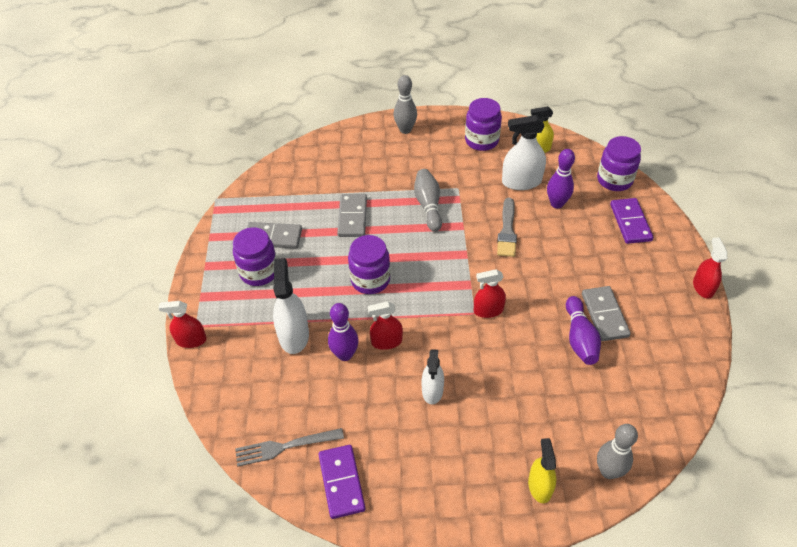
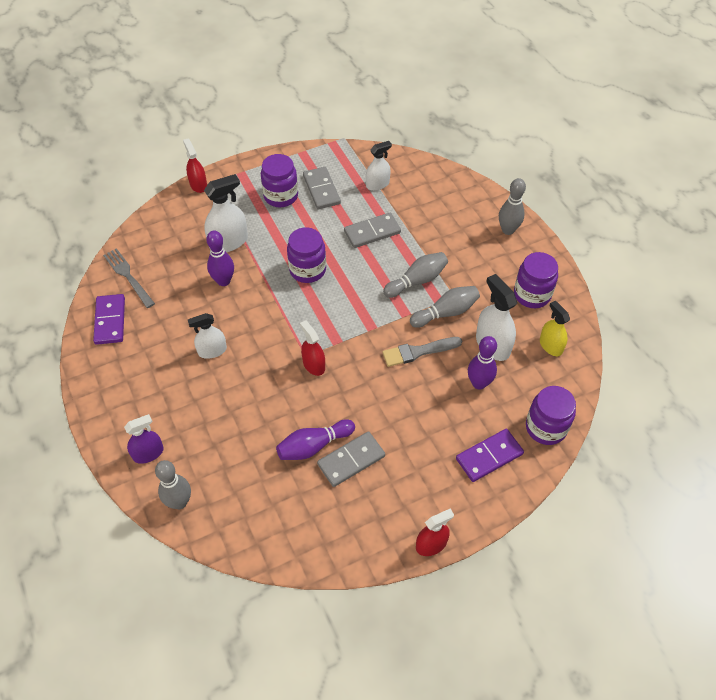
camera: 65 degrees right, 5 degrees up
(295, 194) = (377, 184): none -> white spray bottle
(341, 482) = (110, 321): purple domino -> purple domino turned 60 degrees counterclockwise
(386, 341) = (248, 303): red spray bottle -> none
(473, 199) = (446, 313): none -> grey bowling pin
(540, 486) = (148, 453): yellow spray bottle -> purple spray bottle

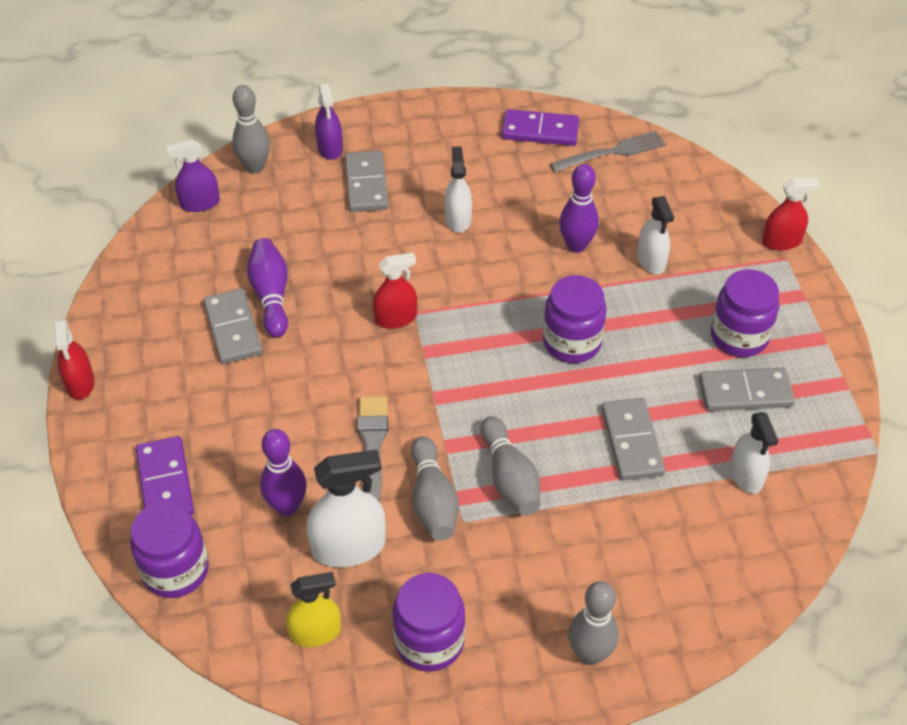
camera: 105 degrees right, 5 degrees down
(186, 417) = (366, 184): none -> grey domino
(228, 242) = (651, 260): white spray bottle -> white spray bottle, size x0.66
(229, 529) = (200, 203): none -> purple spray bottle

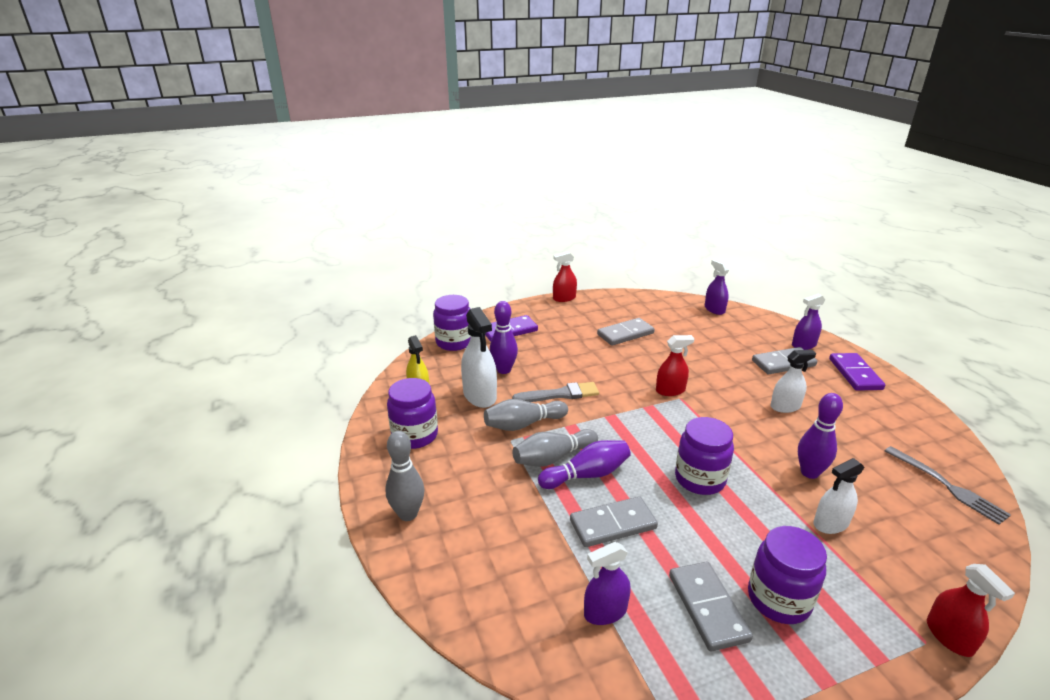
camera: 80 degrees right, 20 degrees down
(255, 167) = (760, 322): grey bowling pin -> none
(271, 296) = (659, 342): purple bowling pin -> purple bowling pin (587, 475)
(396, 318) = (670, 390): red spray bottle -> red spray bottle turned 75 degrees counterclockwise
(540, 131) = (926, 439): purple domino -> purple domino (855, 374)
(746, 475) = (605, 612): white spray bottle -> purple spray bottle

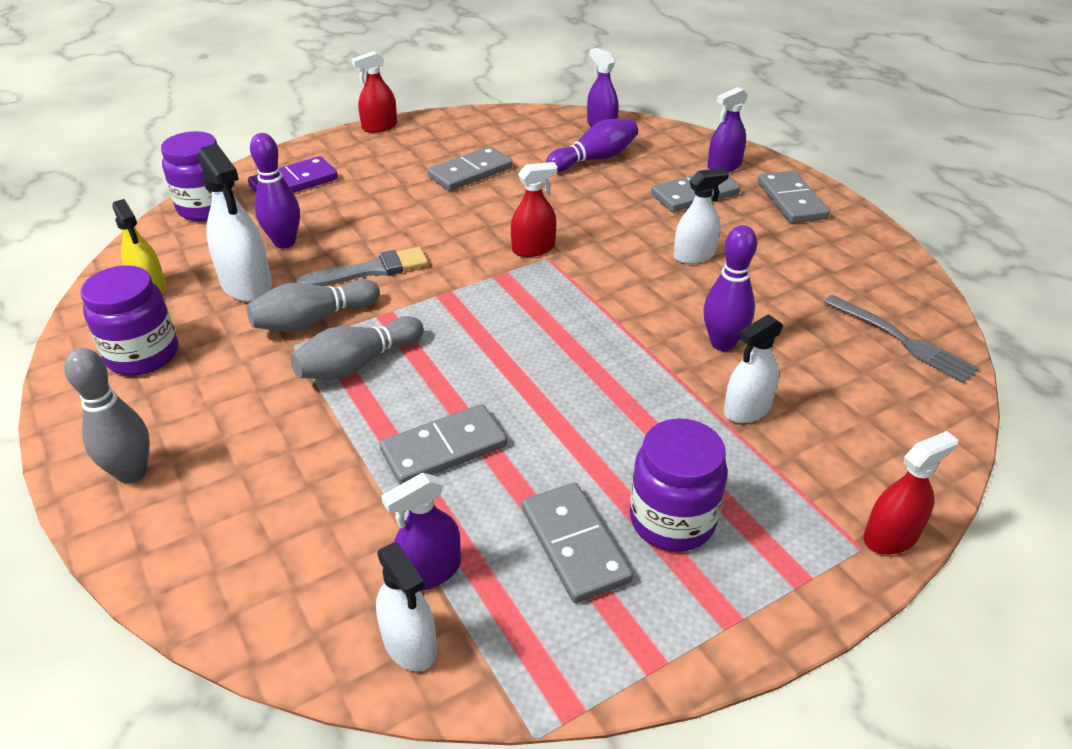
camera: 10 degrees left, 10 degrees up
(587, 475) = (407, 383): purple bowling pin -> purple bowling pin (594, 159)
(592, 662) = (409, 644): none -> white spray bottle
(700, 479) = (570, 370): purple jar -> none
(855, 374) = (791, 200): purple domino -> grey domino
(949, 636) = (890, 536): red spray bottle -> red spray bottle turned 90 degrees counterclockwise

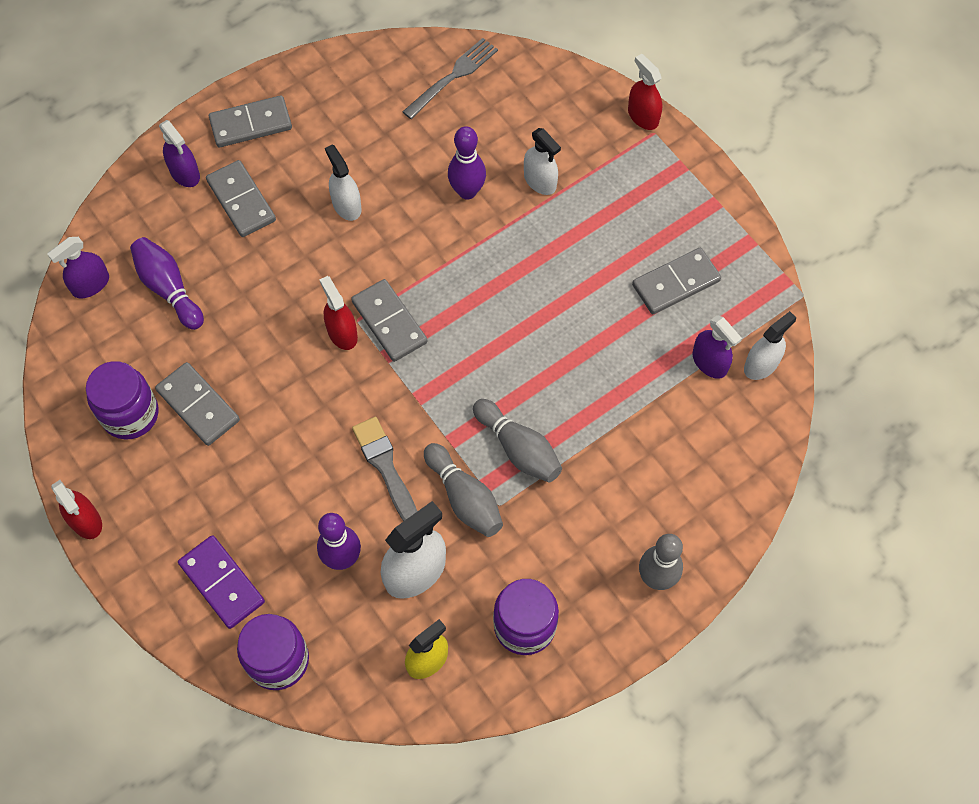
camera: 95 degrees left, 25 degrees up
(444, 448) = (603, 370): grey domino -> grey domino (389, 322)
(672, 520) = (648, 229): purple jar -> purple jar (130, 414)

